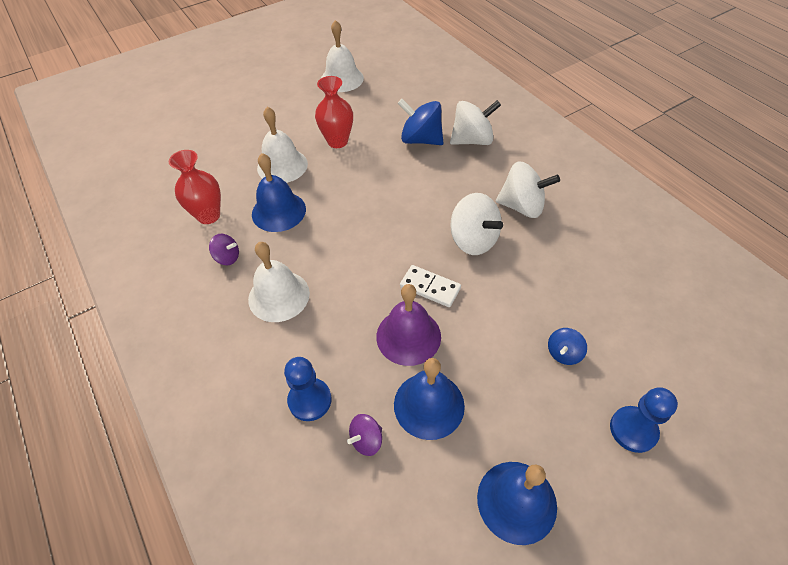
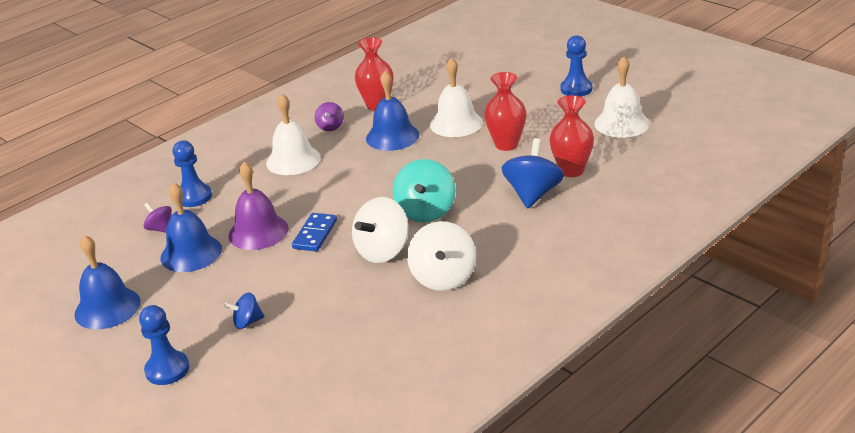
camera: 80 degrees right, 20 degrees down
(272, 90) = (576, 89): none -> blue pawn
(396, 114) = (571, 170): none -> red vase
(421, 204) = (426, 211): none -> turquoise spinning top
(430, 287) = (315, 234): white domino -> blue domino
(472, 140) = (548, 229): white spinning top -> none
(563, 353) = (247, 322): blue spinning top -> blue spinning top turned 45 degrees counterclockwise

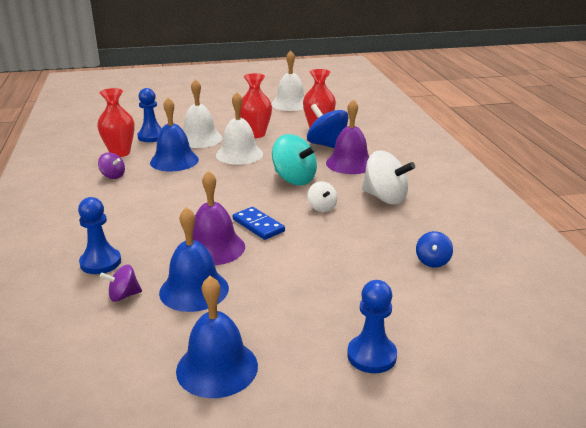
camera: 60 degrees left, 5 degrees down
(247, 322) = (345, 291): blue spinning top -> blue spinning top (432, 261)
(293, 160) = (131, 203): white bell -> white bell (239, 154)
(383, 251) = (322, 207): white spinning top -> white spinning top, size x0.53
(503, 226) = (350, 163): none -> purple bell
(576, 89) = (229, 101): blue pawn -> blue pawn (151, 136)

